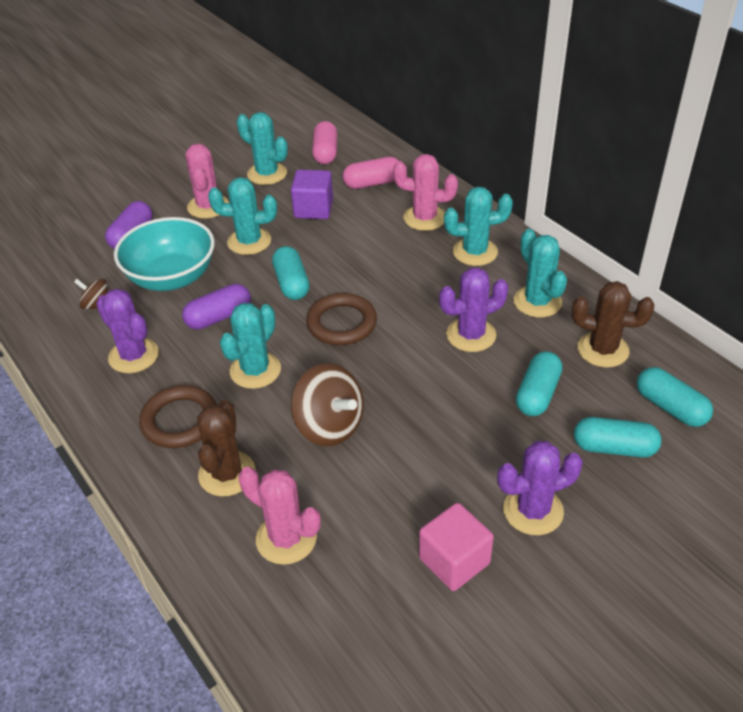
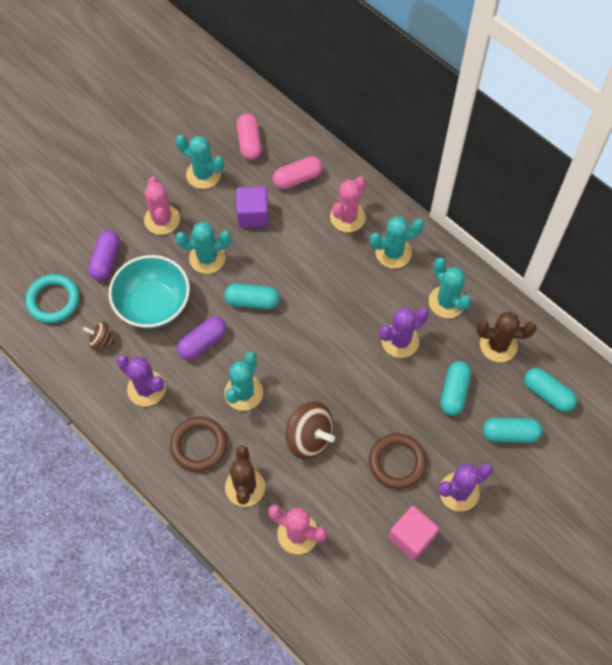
camera: 10 degrees left, 20 degrees up
(57, 265) = (53, 300): none -> turquoise ring
(291, 283) = (252, 301): turquoise capsule -> turquoise capsule turned 60 degrees counterclockwise
(342, 323) = (300, 339): brown ring -> brown ring (397, 462)
(424, 218) = (347, 217): pink cactus -> pink cactus turned 60 degrees counterclockwise

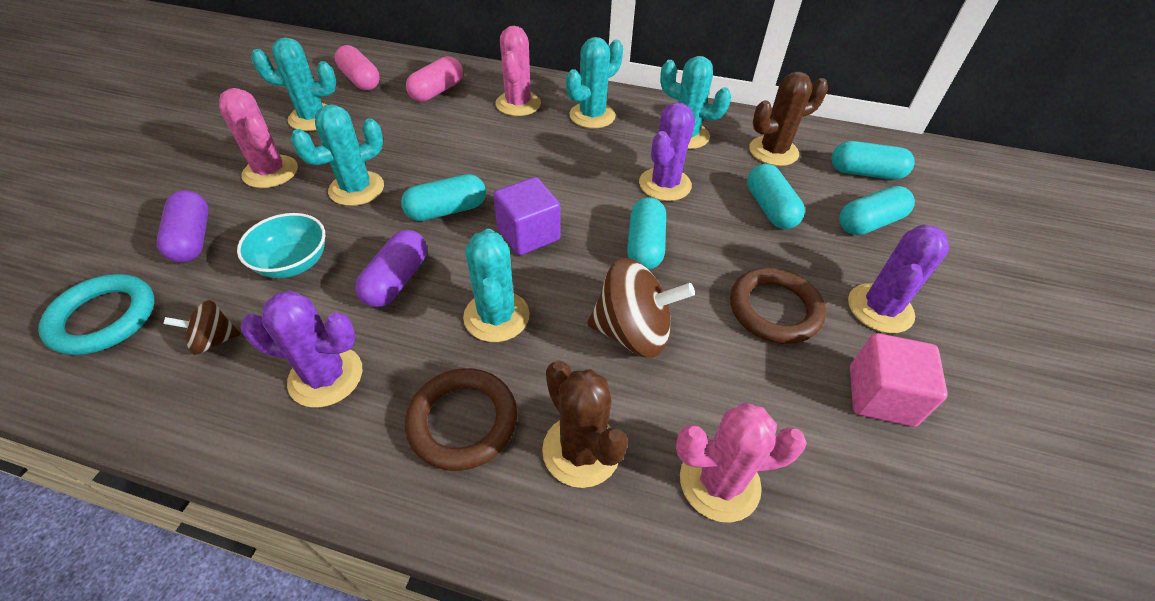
camera: 30 degrees left, 15 degrees down
(153, 304) = (293, 263): turquoise bowl -> turquoise bowl, size x0.61
(253, 215) = (399, 133): purple cube -> purple cube (528, 234)
(354, 383) = (645, 245): none -> turquoise capsule

